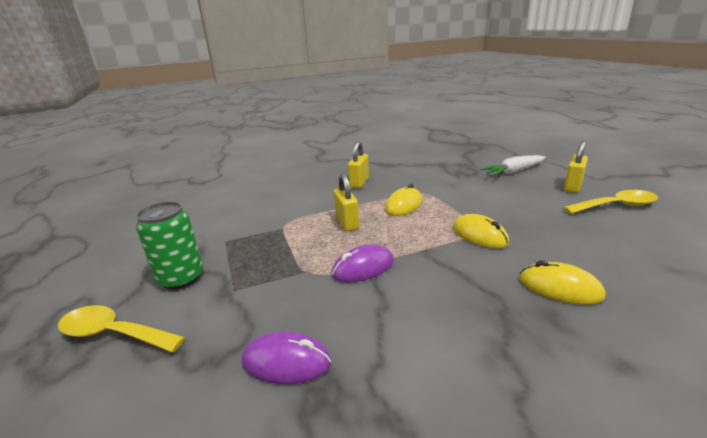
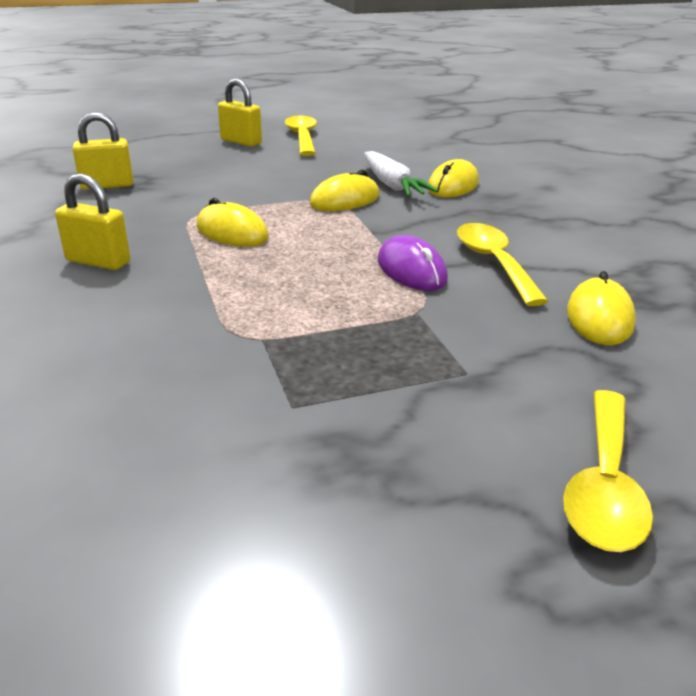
camera: 90 degrees left, 5 degrees up
(181, 278) = (434, 440): green can -> none
(286, 362) = (599, 318): purple mouse -> yellow mouse
(347, 223) = (272, 277): yellow padlock -> yellow padlock (107, 185)
(382, 307) = (494, 263): none -> yellow spoon
(514, 171) = (165, 157): white carrot -> white carrot (392, 185)

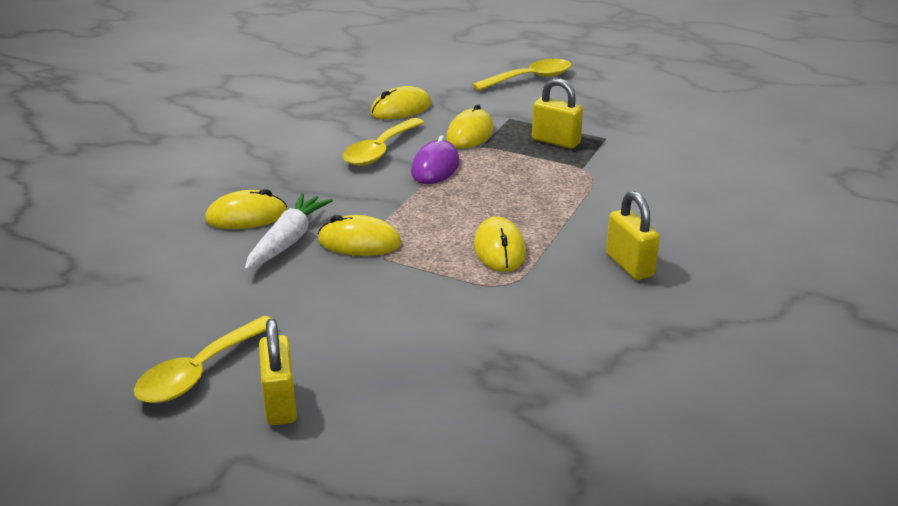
camera: 135 degrees left, 0 degrees up
(107, 185) = (538, 378): yellow padlock -> yellow padlock (556, 141)
(459, 322) = (470, 134): none -> yellow mouse

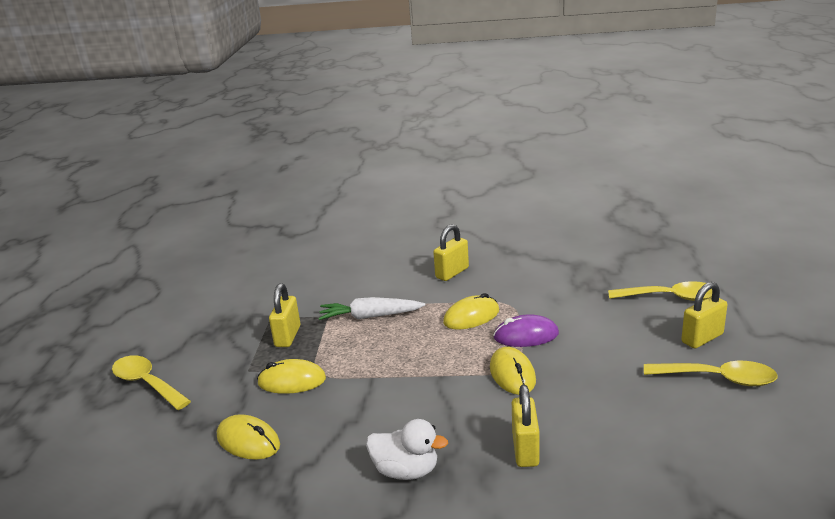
camera: 110 degrees left, 5 degrees down
(246, 216) = (525, 449): yellow mouse -> yellow padlock
(287, 241) = (541, 409): white carrot -> white carrot (370, 316)
(288, 161) = (406, 471): none -> white duck
(380, 150) = (351, 420): yellow spoon -> yellow spoon (670, 297)
(435, 167) = (367, 379): purple mouse -> purple mouse (526, 336)

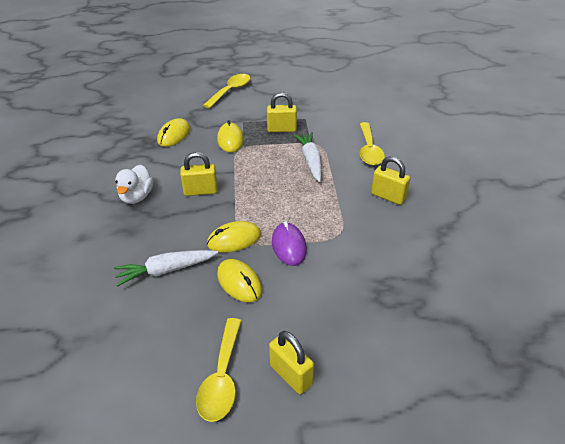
camera: 80 degrees right, 15 degrees up
(471, 317) = (315, 213): yellow mouse -> yellow mouse (239, 282)
(525, 449) = (146, 248): yellow padlock -> yellow padlock (200, 191)
(567, 428) = (166, 270): none -> white carrot
(670, 297) = (370, 357): yellow spoon -> yellow spoon (369, 150)

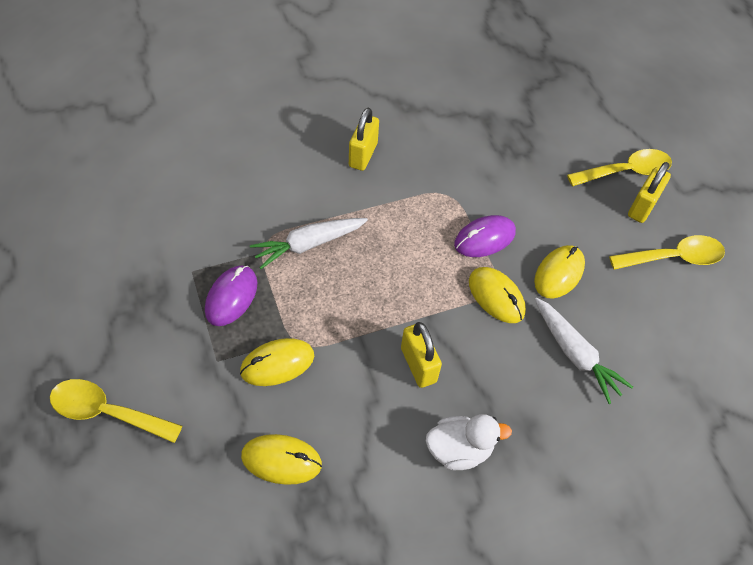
camera: 110 degrees left, 15 degrees up
(281, 129) = (231, 297): yellow padlock -> purple mouse
(369, 150) = (266, 181): yellow spoon -> yellow spoon (626, 172)

